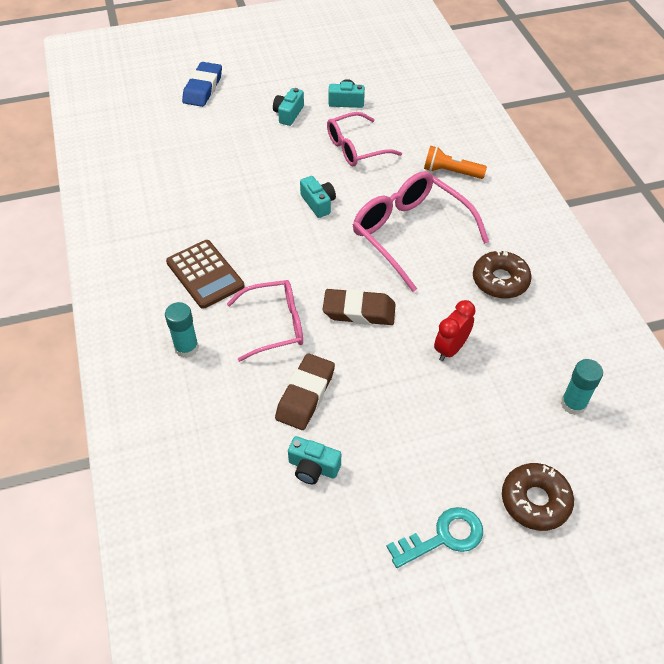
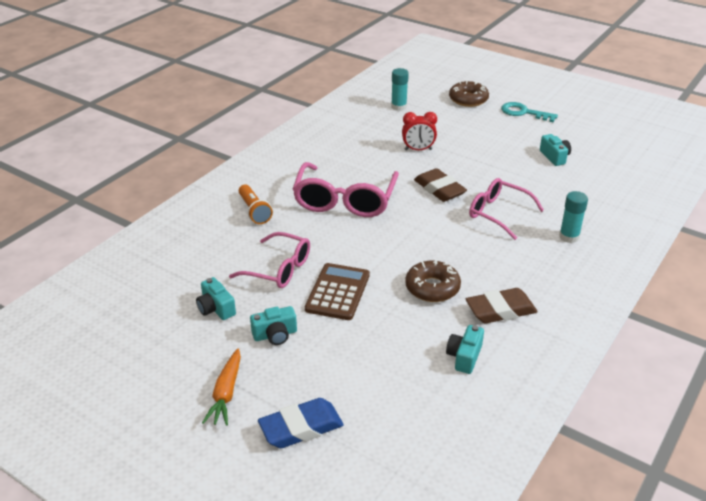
camera: 130 degrees left, 15 degrees down
(205, 274) = (509, 266): brown calculator -> brown calculator (338, 292)
(264, 75) = (226, 393): none -> orange carrot
(305, 395) = (522, 179): brown eraser -> brown eraser (500, 310)
(318, 203) = (369, 254): turquoise camera -> turquoise camera (464, 356)
(500, 280) = (341, 154): brown donut -> brown donut (432, 288)

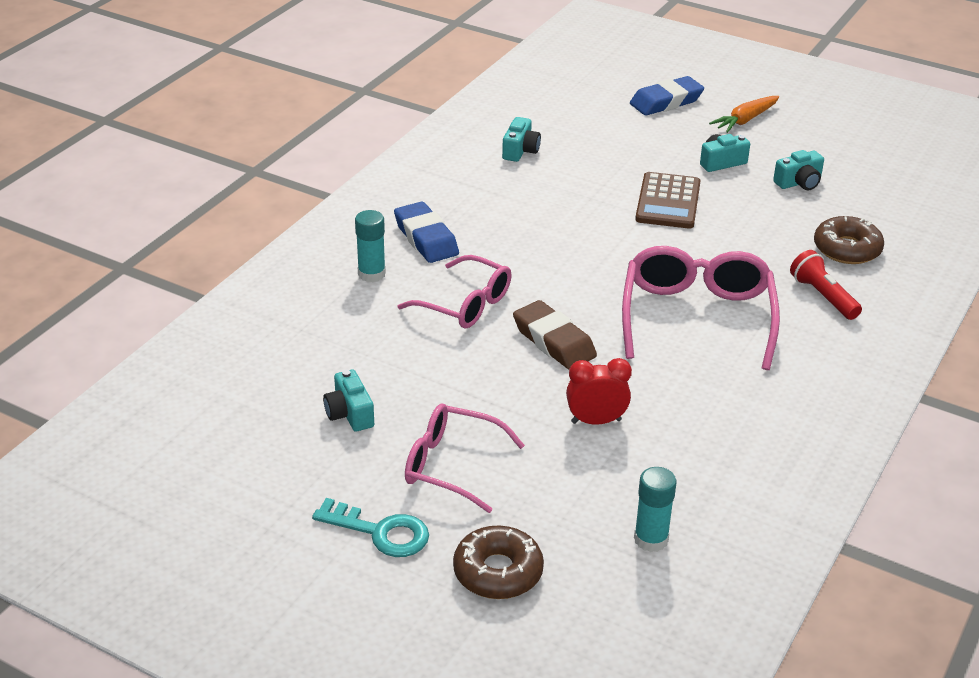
camera: 175 degrees right, 0 degrees up
(216, 308) = (799, 183): turquoise camera -> turquoise camera turned 105 degrees clockwise
(226, 393) = (745, 120): orange carrot -> orange carrot turned 135 degrees counterclockwise
(254, 211) = (822, 296): orange flashlight -> red flashlight
(278, 269) = (749, 224): pink glasses -> pink glasses (452, 466)
(432, 288) = (557, 209): brown donut -> brown donut (847, 249)
(500, 310) = (478, 189): brown eraser -> none
(536, 264) = (426, 238): none -> blue eraser

